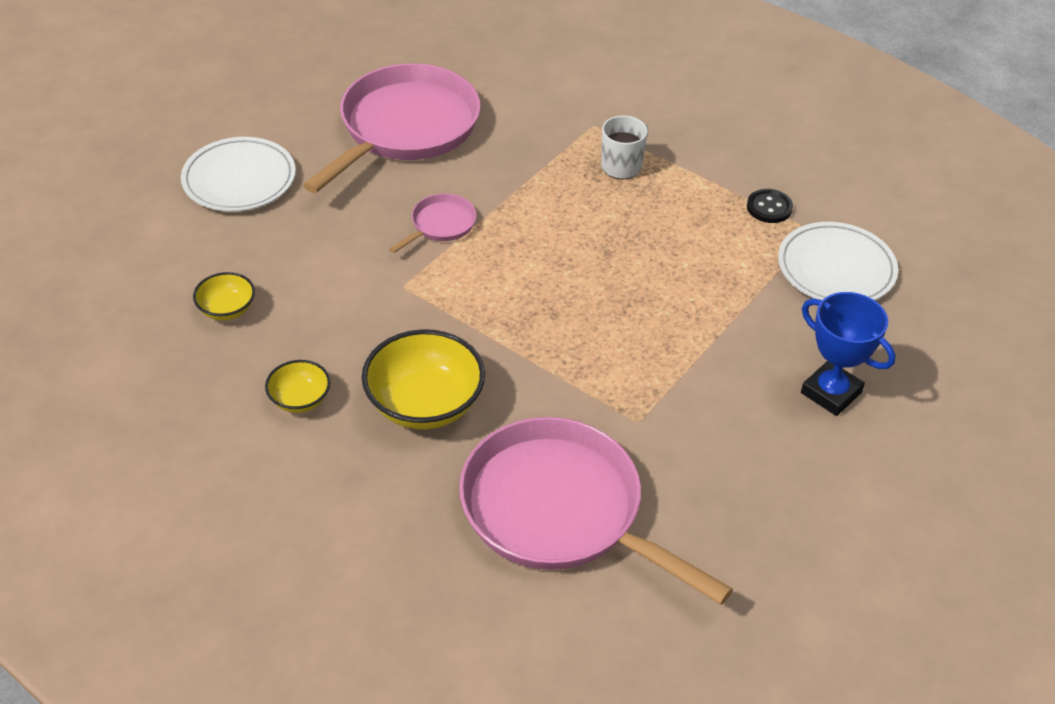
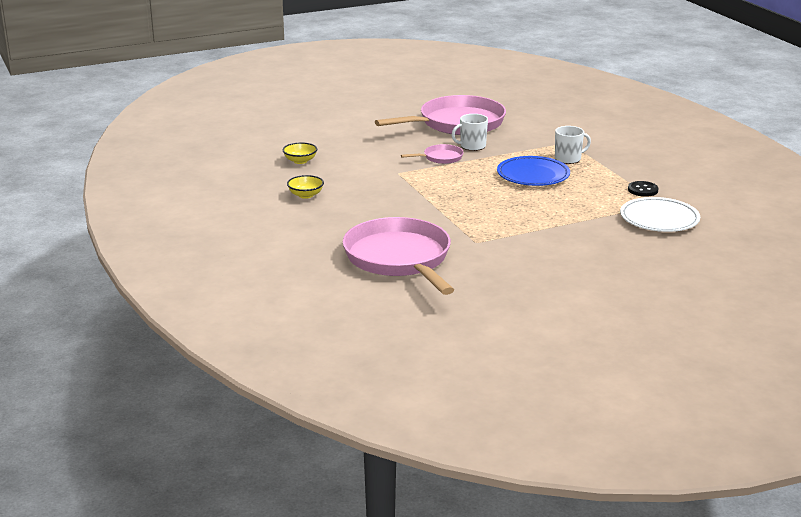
camera: 30 degrees right, 20 degrees down
(239, 179) = (351, 123): white plate -> none
(425, 404) = (367, 211): yellow bowl -> none
(466, 180) = (472, 146): none -> white mug
(602, 223) = (533, 175): none -> blue plate
(831, 392) = (602, 259): blue trophy -> none

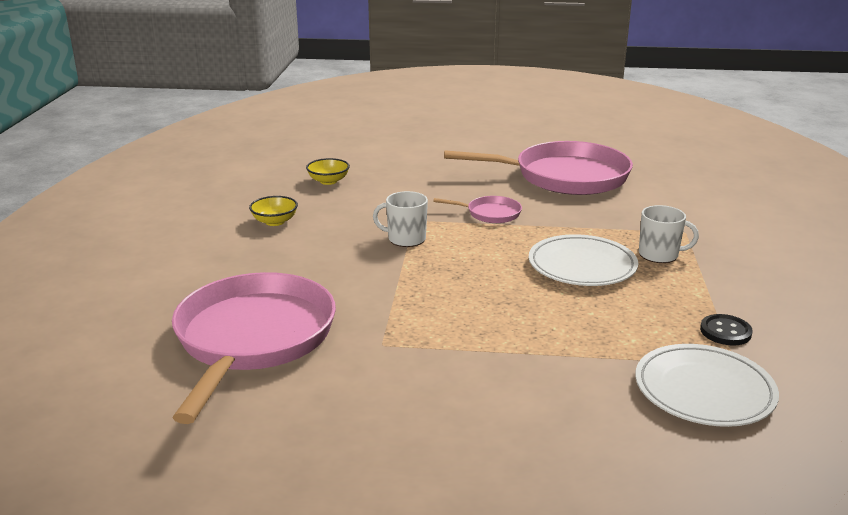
camera: 30 degrees right, 0 degrees up
(472, 146) = (548, 208): white mug -> white mug (405, 239)
(533, 175) = (582, 266): blue plate -> white plate

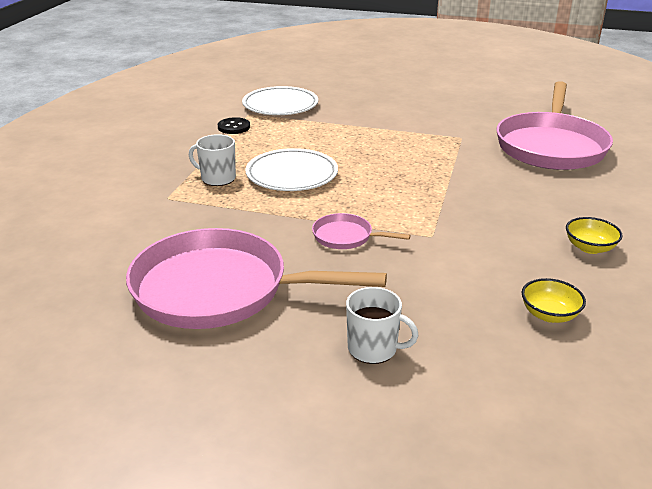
camera: 170 degrees left, 5 degrees up
(405, 239) = (442, 213): white mug -> white mug (373, 349)

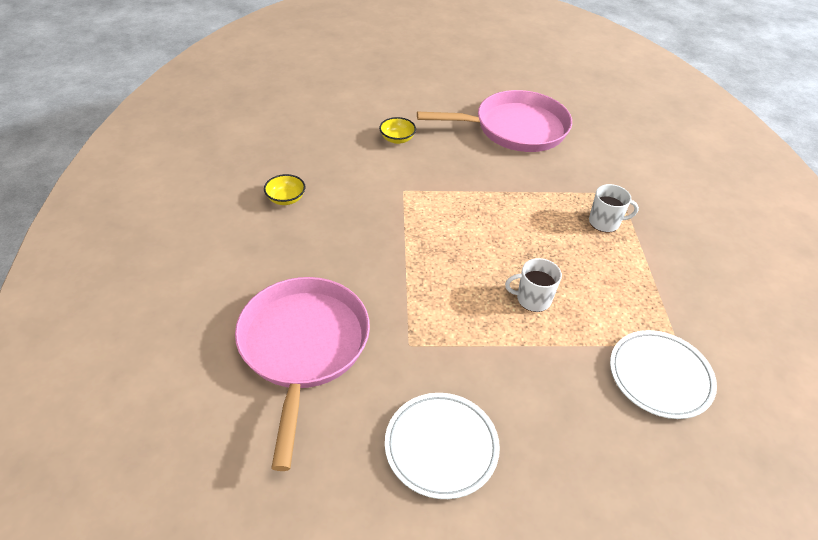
camera: 160 degrees right, 15 degrees up
(234, 127) = (666, 309): black button -> none
(292, 174) = (548, 239): white plate -> white plate (441, 447)
(346, 237) = (464, 179): pink pan -> none
(373, 349) = (413, 111): white mug -> white mug (532, 299)
(549, 315) = (320, 143): yellow bowl -> yellow bowl (397, 139)

